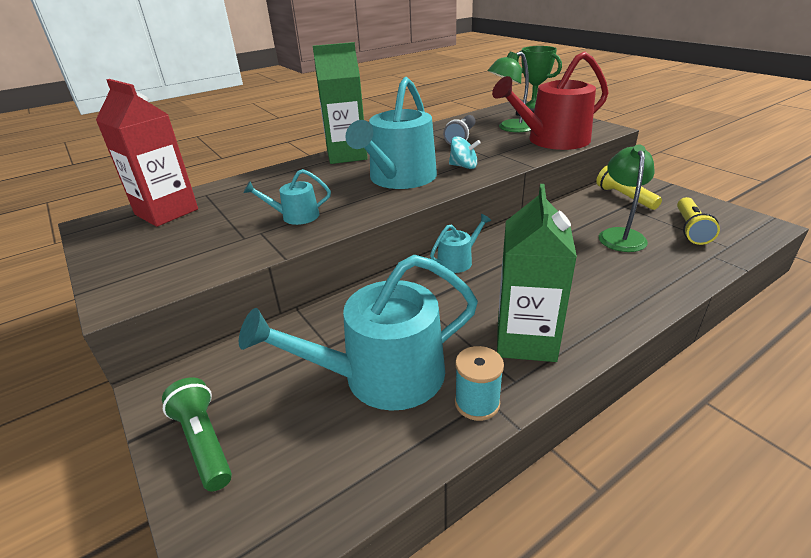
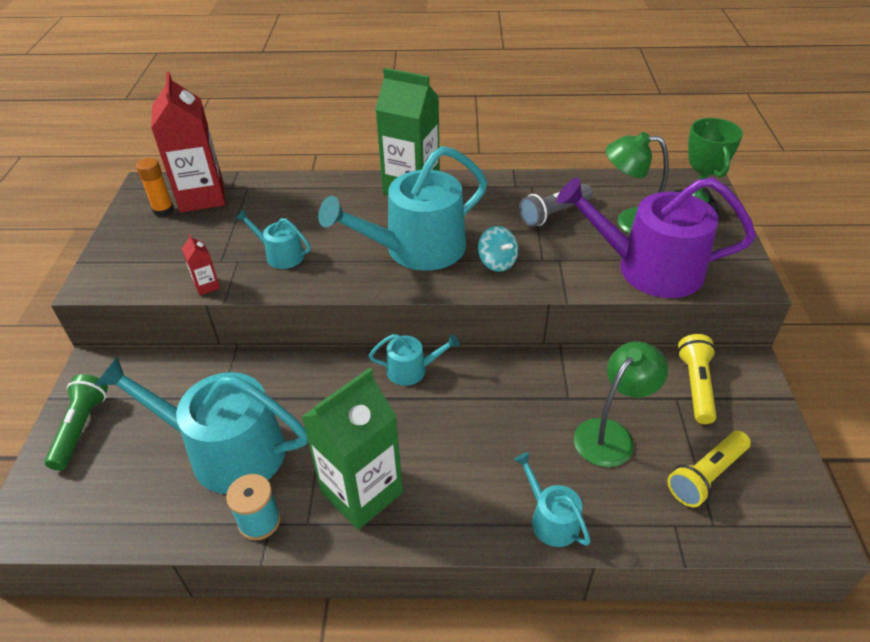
camera: 35 degrees right, 10 degrees up
(136, 231) = (163, 210): none -> orange glue stick
(253, 255) = (207, 286): none -> red carton
(552, 140) = (649, 268): red watering can -> purple watering can
(655, 288) = (551, 519): none -> turquoise watering can

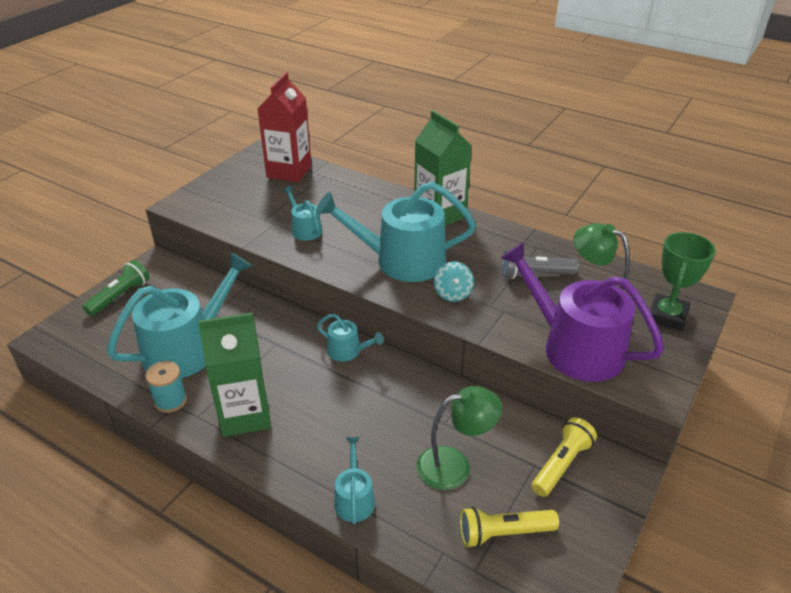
camera: 30 degrees right, 5 degrees down
(163, 210) = (257, 172): orange glue stick -> none
(207, 286) = (241, 232): red carton -> none
(226, 450) = (187, 348): turquoise watering can -> turquoise watering can turned 90 degrees clockwise

